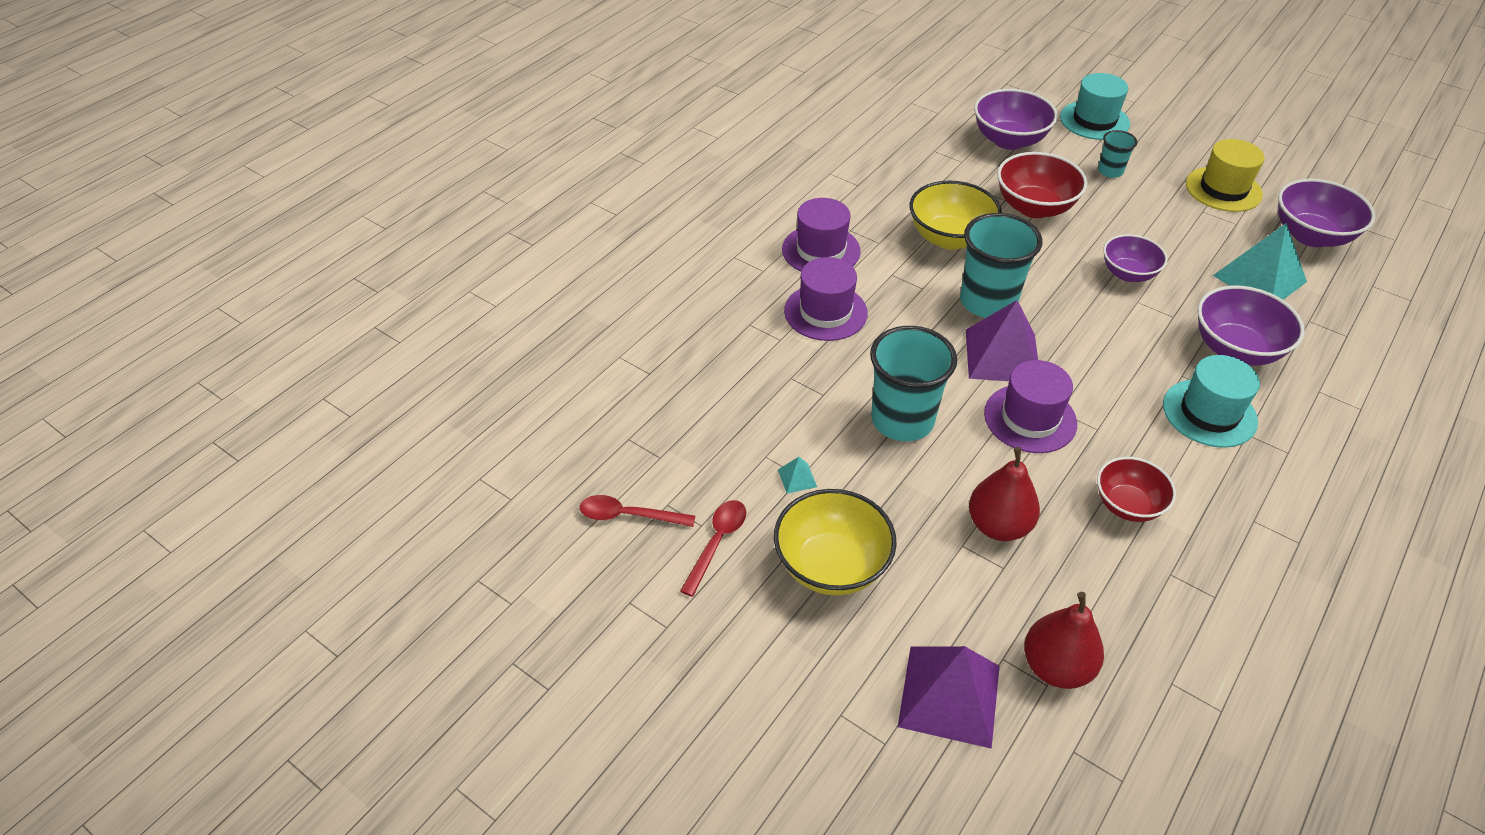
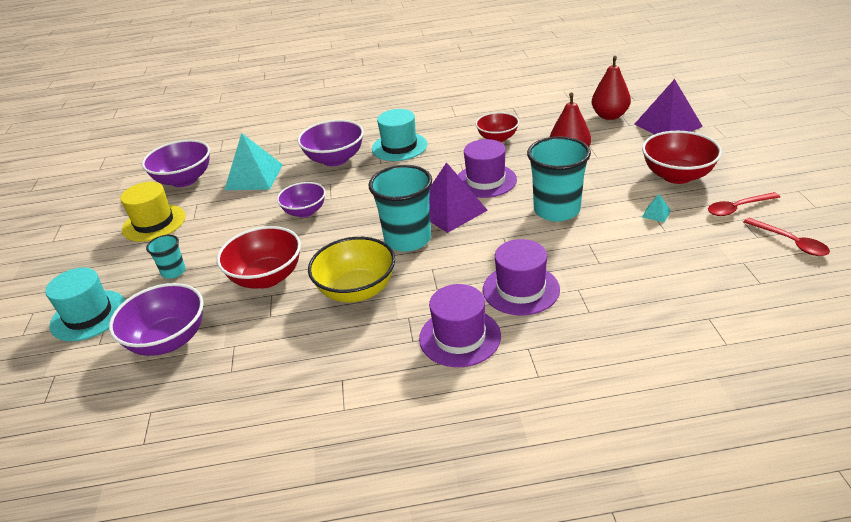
camera: 130 degrees left, 10 degrees down
(831, 566) = (677, 176): yellow bowl -> red bowl

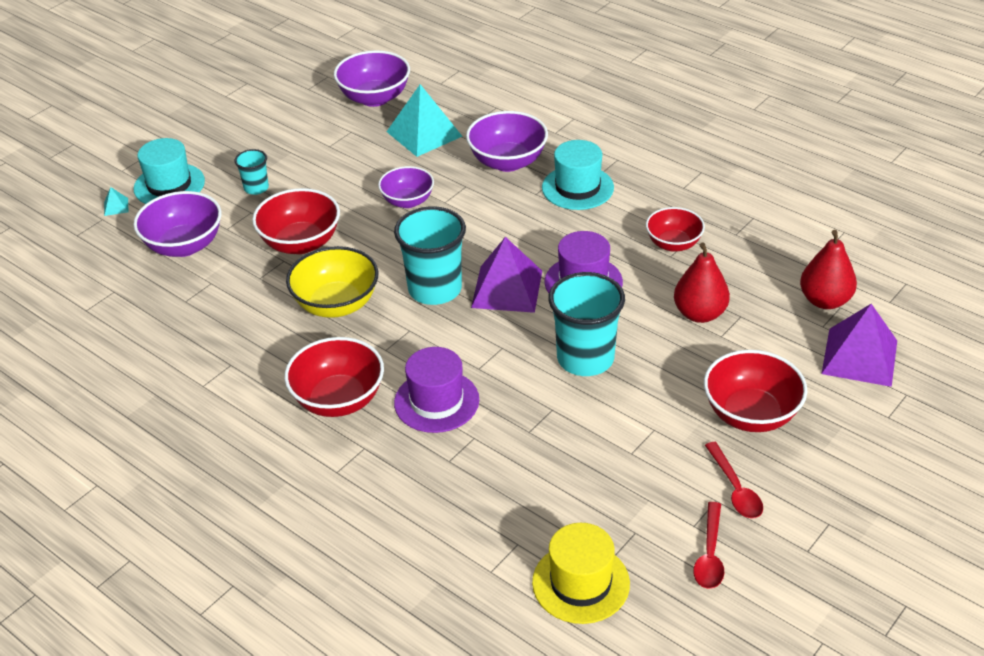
camera: 45 degrees right, 5 degrees up
(154, 223) = (301, 129): yellow hat -> yellow hat (581, 583)
(460, 337) = (338, 400): purple hat -> red bowl
(656, 213) = (656, 432): turquoise pyramid -> turquoise pyramid (116, 207)
(737, 208) = (735, 489): red spoon -> red spoon turned 135 degrees counterclockwise

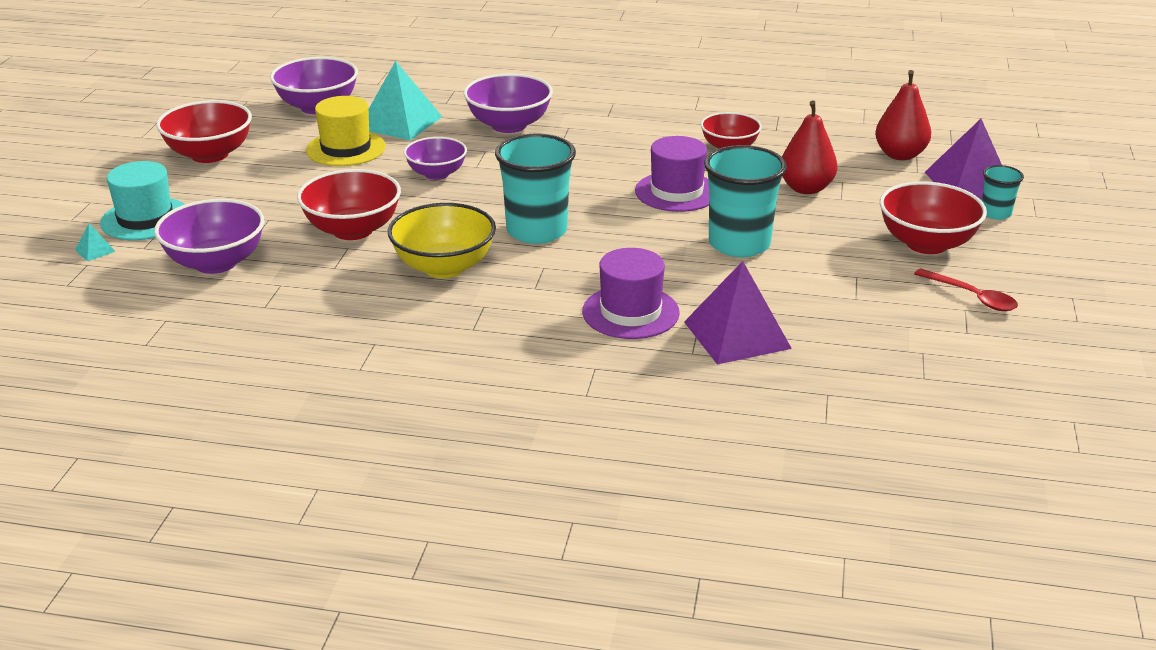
camera: 30 degrees left, 10 degrees down
(256, 188) = (255, 199): turquoise cup -> turquoise cup (995, 213)
(338, 400) = (527, 339): red bowl -> red bowl (210, 154)
(507, 289) = (609, 213): purple pyramid -> purple pyramid (737, 335)
(577, 188) = (597, 129): turquoise hat -> none
(581, 583) = (917, 404): yellow hat -> yellow hat (346, 148)
(710, 554) = (1003, 348): red spoon -> none

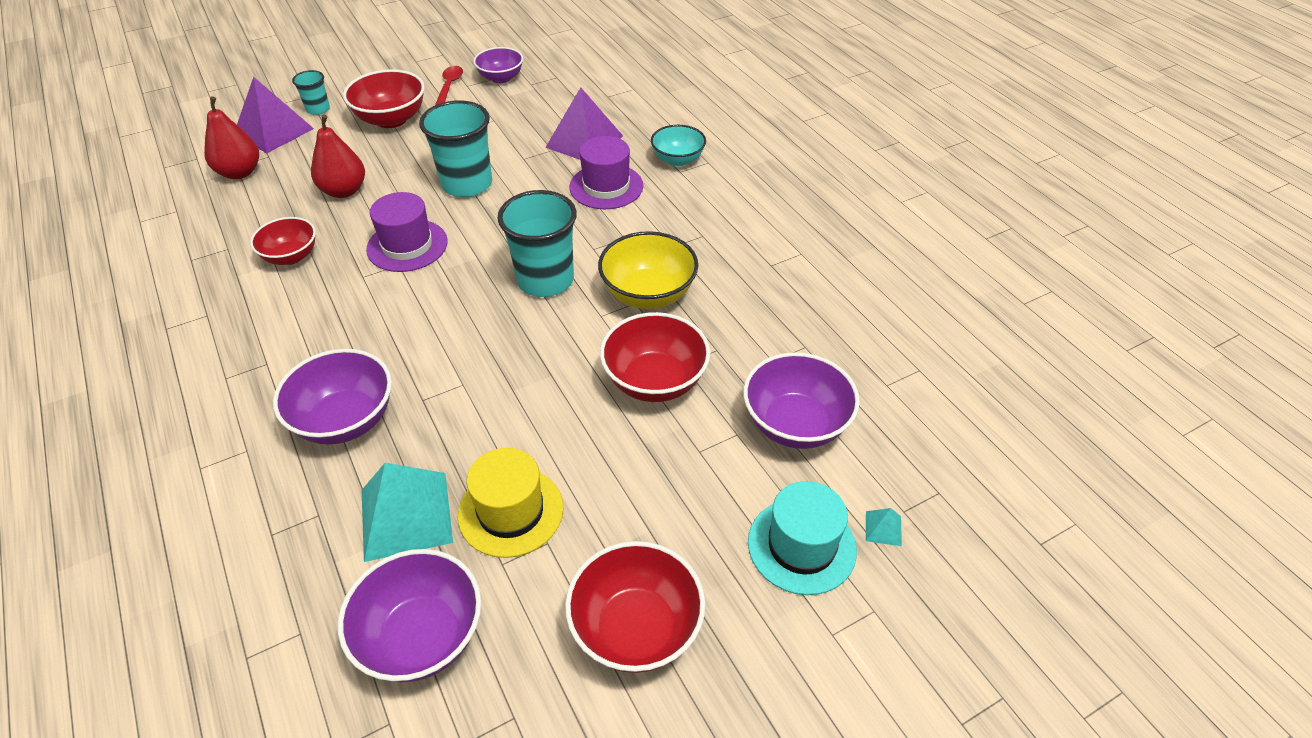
camera: 130 degrees left, 15 degrees up
(436, 174) = (503, 400): purple bowl -> purple bowl (501, 78)
(619, 377) = (678, 159): none -> turquoise bowl

